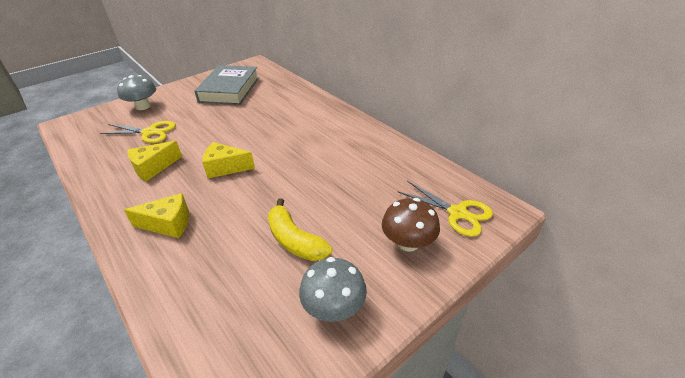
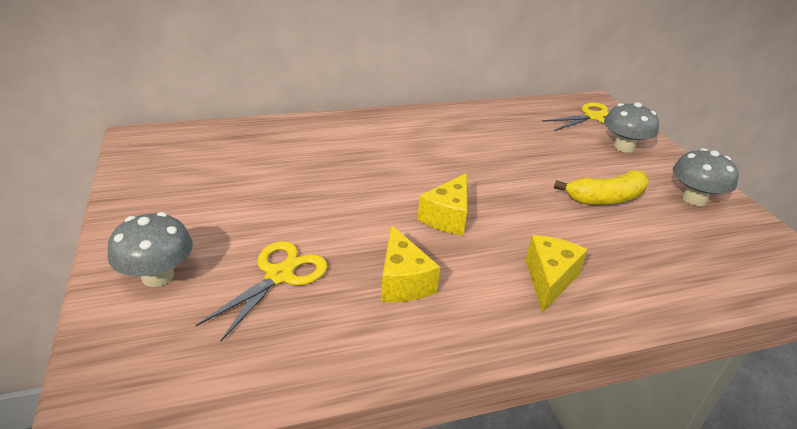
camera: 70 degrees left, 5 degrees down
(229, 89) = (211, 175): grey book -> none
(408, 242) = (623, 147): brown mushroom -> grey mushroom

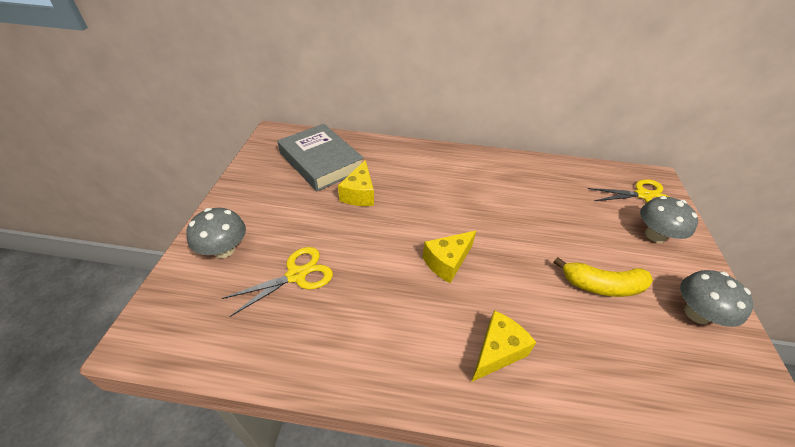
camera: 25 degrees right, 10 degrees up
(227, 155) = (321, 161): none -> grey book
(402, 281) = (378, 310): yellow cheese -> yellow cheese (359, 194)

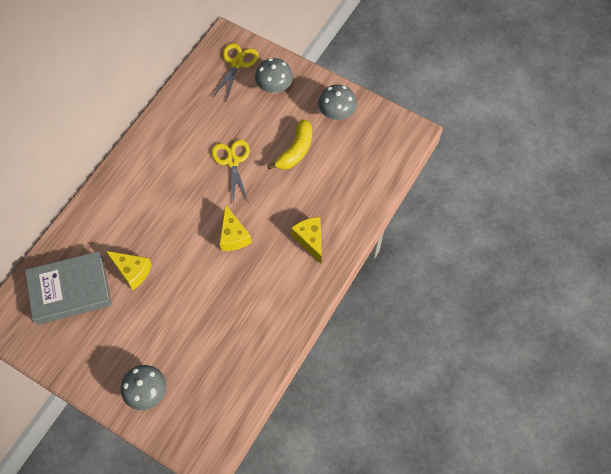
camera: 65 degrees left, 20 degrees up
(296, 275) = (198, 343): yellow scissors -> yellow scissors (232, 161)

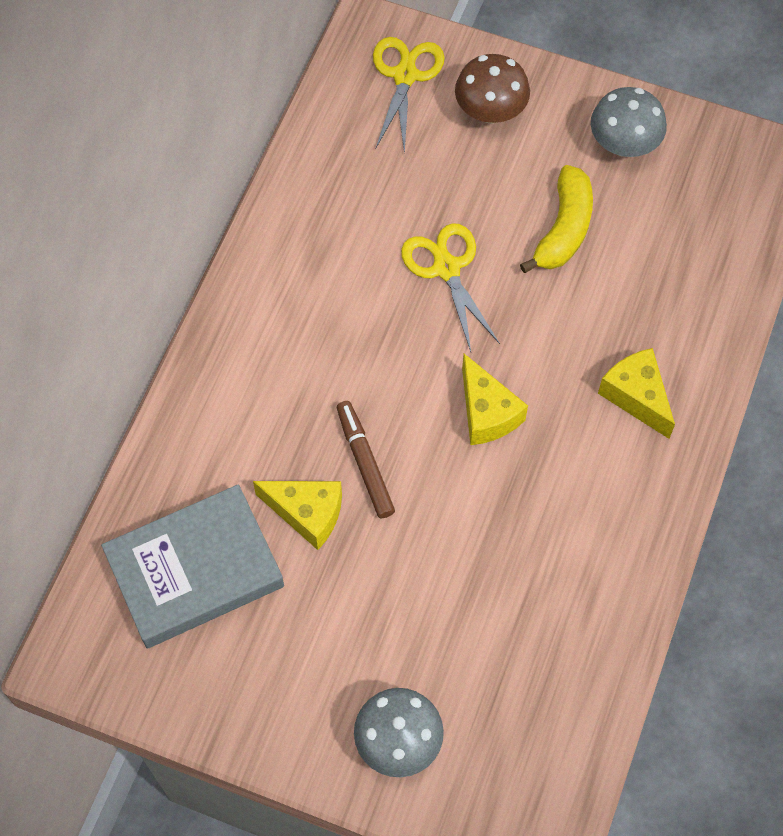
camera: 10 degrees left, 0 degrees up
(167, 251) = (365, 462): none -> brown marker
(274, 87) = (490, 111): grey mushroom -> brown mushroom

